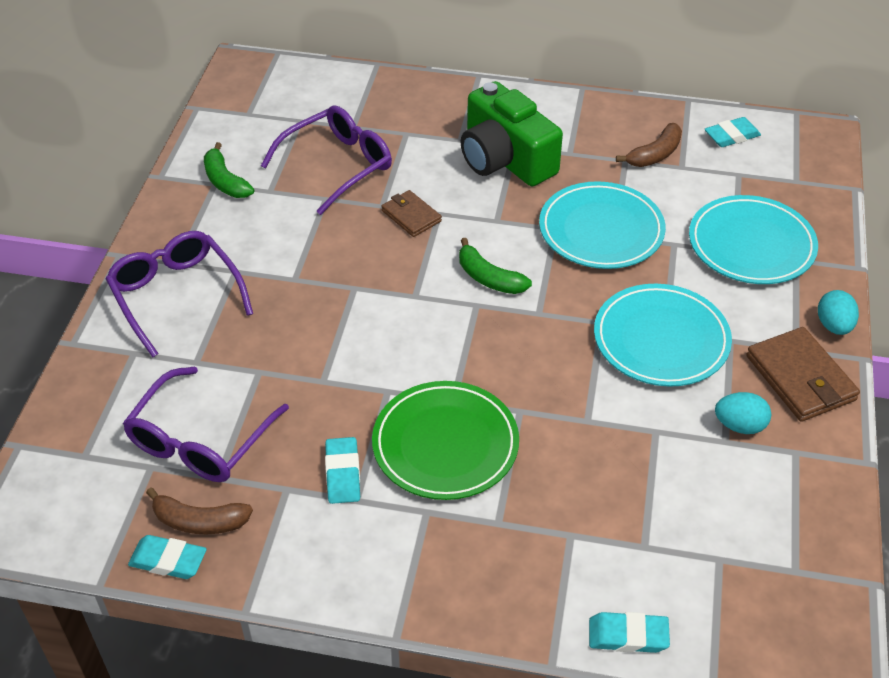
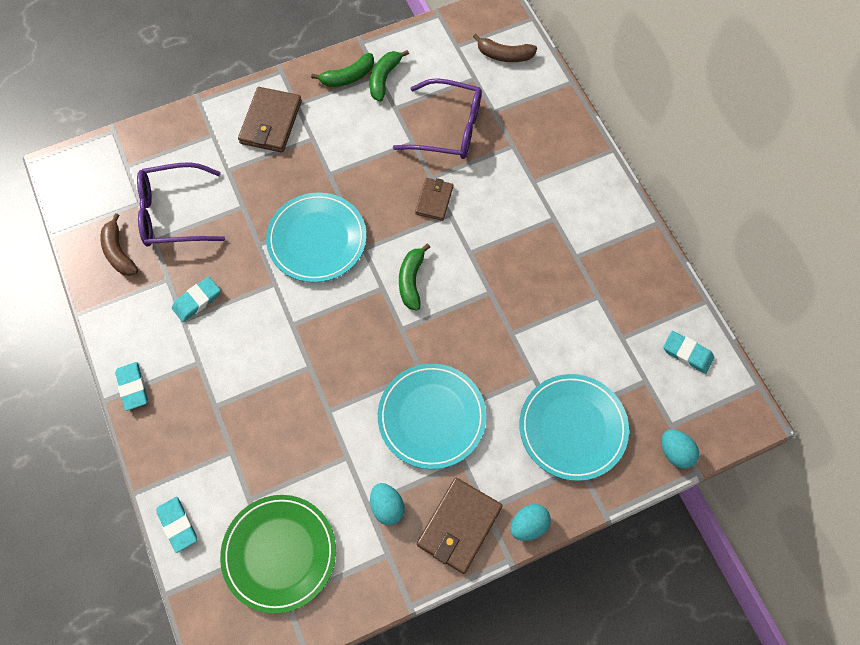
camera: 55 degrees right, 20 degrees up
(168, 560) = (85, 256): turquoise eraser -> turquoise eraser (133, 387)
(175, 295) = (270, 122): purple glasses -> brown wallet
(190, 206) = (348, 77): none -> green banana
(445, 444) = (254, 341): green plate -> green plate (279, 553)
(505, 159) = (535, 220): green camera -> none
(601, 230) = (510, 322): turquoise plate -> turquoise plate (317, 239)
(655, 154) = (621, 312): brown banana -> brown banana (504, 55)
(825, 192) = (675, 452): none -> turquoise egg

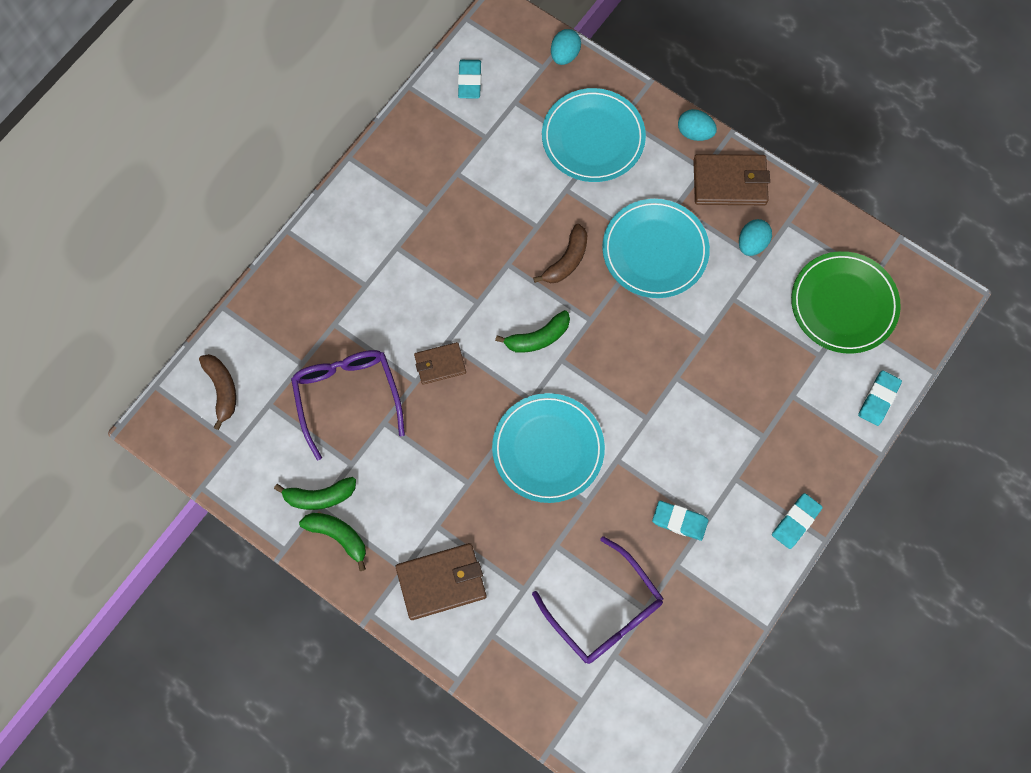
camera: 120 degrees left, 5 degrees up
(119, 252) = (679, 635): brown banana -> brown banana (567, 260)

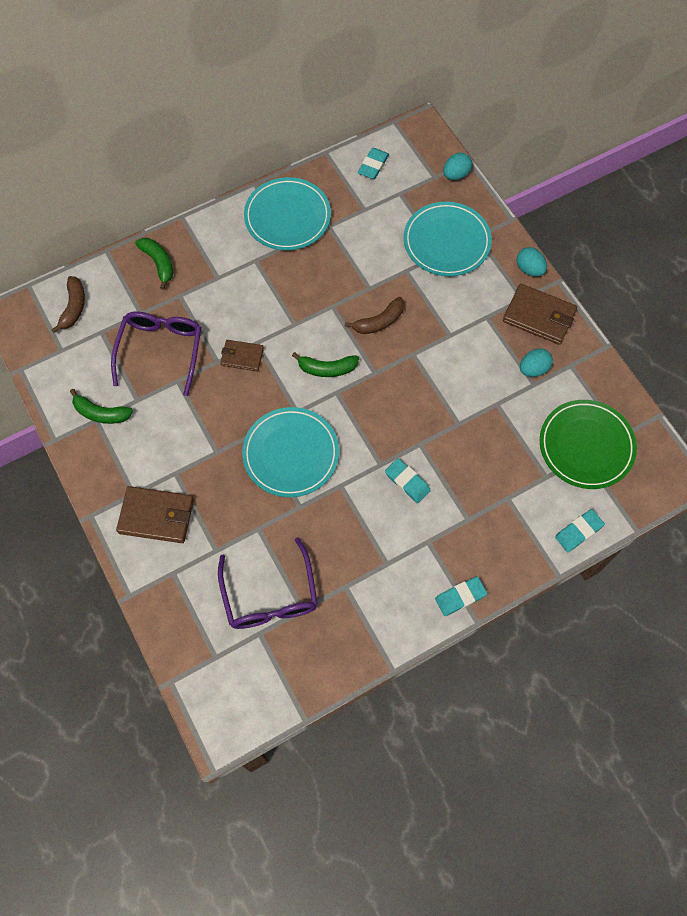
camera: 25 degrees right, 5 degrees down
(338, 536) = (98, 447): green banana -> green banana (158, 263)
(655, 250) = (452, 342): turquoise plate -> turquoise plate (287, 217)
(679, 521) = (365, 554): turquoise eraser -> turquoise eraser (407, 482)

